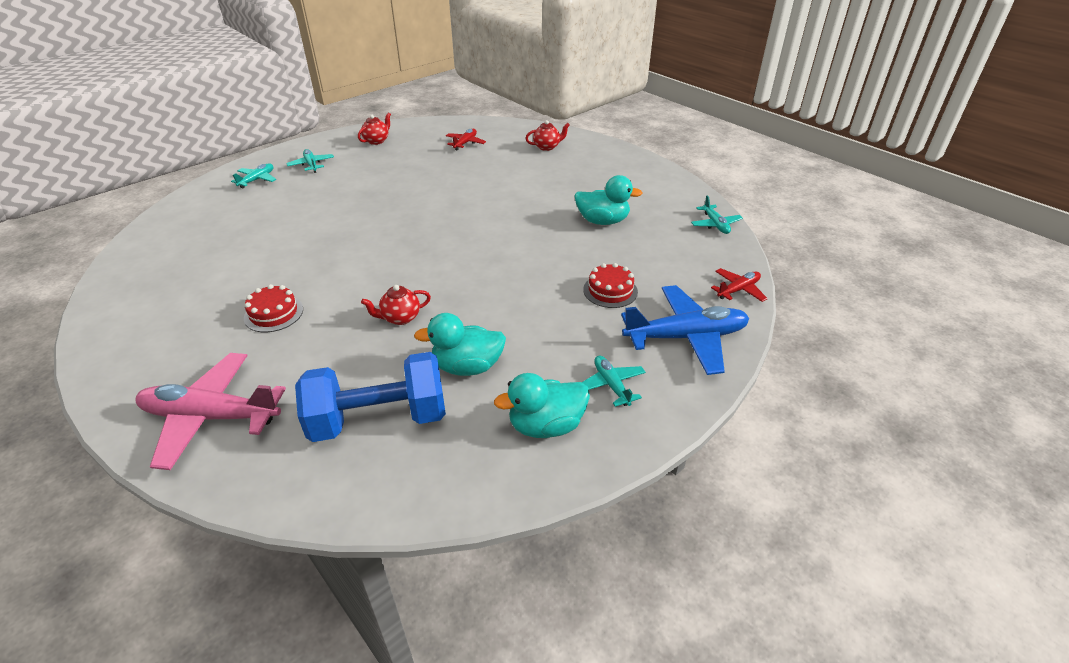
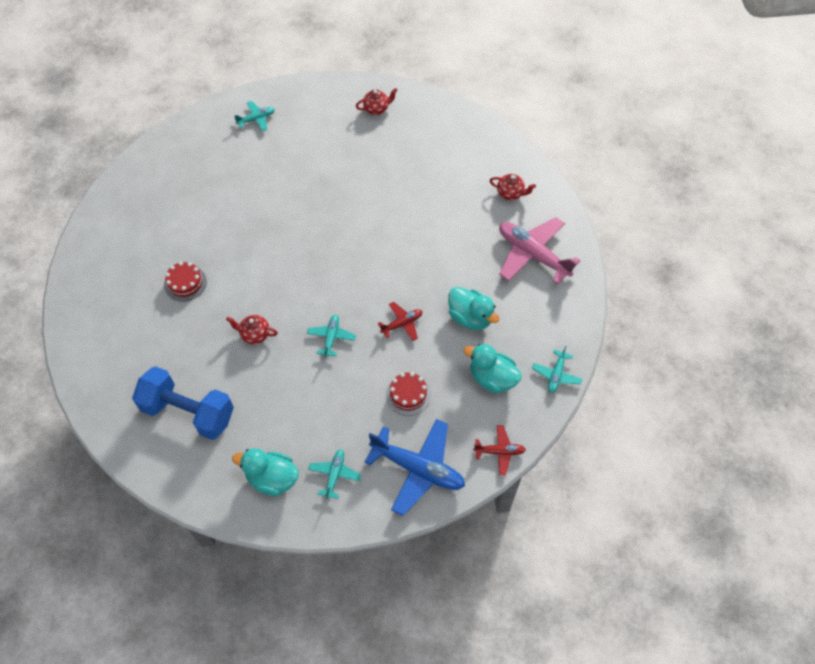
camera: 35 degrees right, 20 degrees up
(211, 417) = (108, 353): pink plane -> pink plane (532, 255)
(311, 165) = (306, 119): turquoise plane -> turquoise plane (331, 337)
(465, 143) = (445, 151): red plane -> red plane (402, 324)
(467, 367) = (263, 403): turquoise duck -> turquoise duck (492, 378)

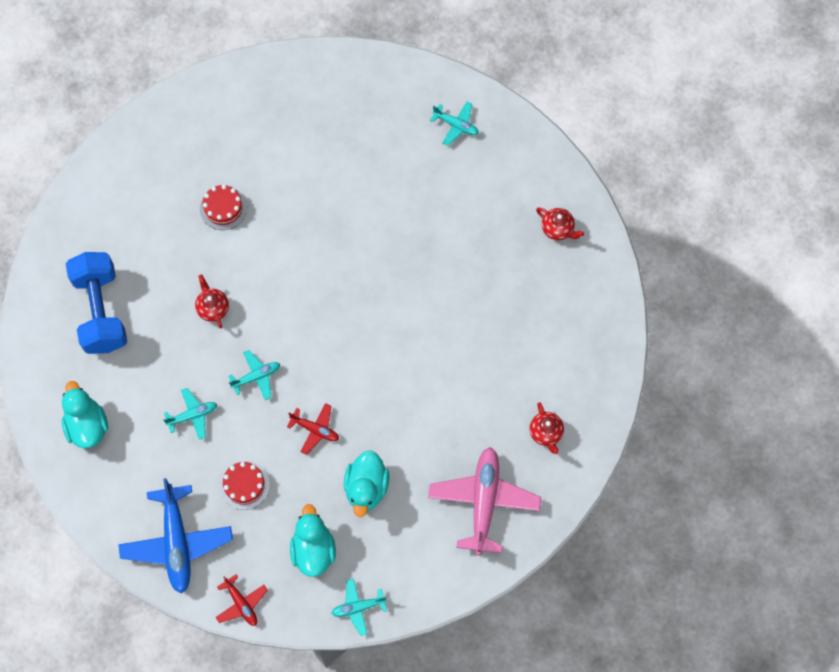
camera: 55 degrees right, 10 degrees up
(335, 475) = (124, 475): turquoise plane -> turquoise plane (192, 415)

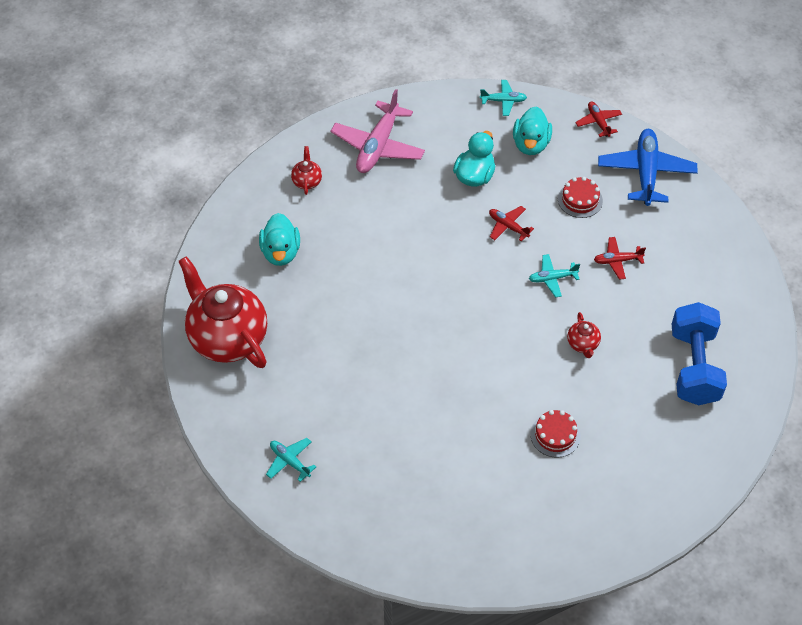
camera: 165 degrees left, 15 degrees down
(87, 425) = (716, 274): turquoise duck -> turquoise duck (281, 252)
(192, 415) = (617, 261): turquoise plane -> red plane
(558, 229) = (227, 338): red teapot -> red teapot, size x2.43

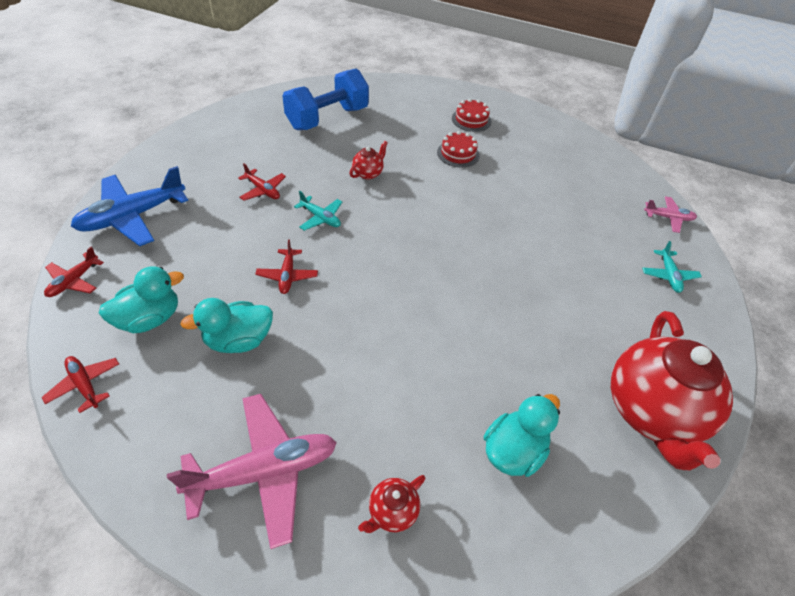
camera: 135 degrees left, 5 degrees down
(334, 531) = (668, 218): none -> pink plane
(503, 101) = (85, 385): turquoise plane -> red plane
(580, 200) = (207, 243): red cake -> red cake (471, 120)

